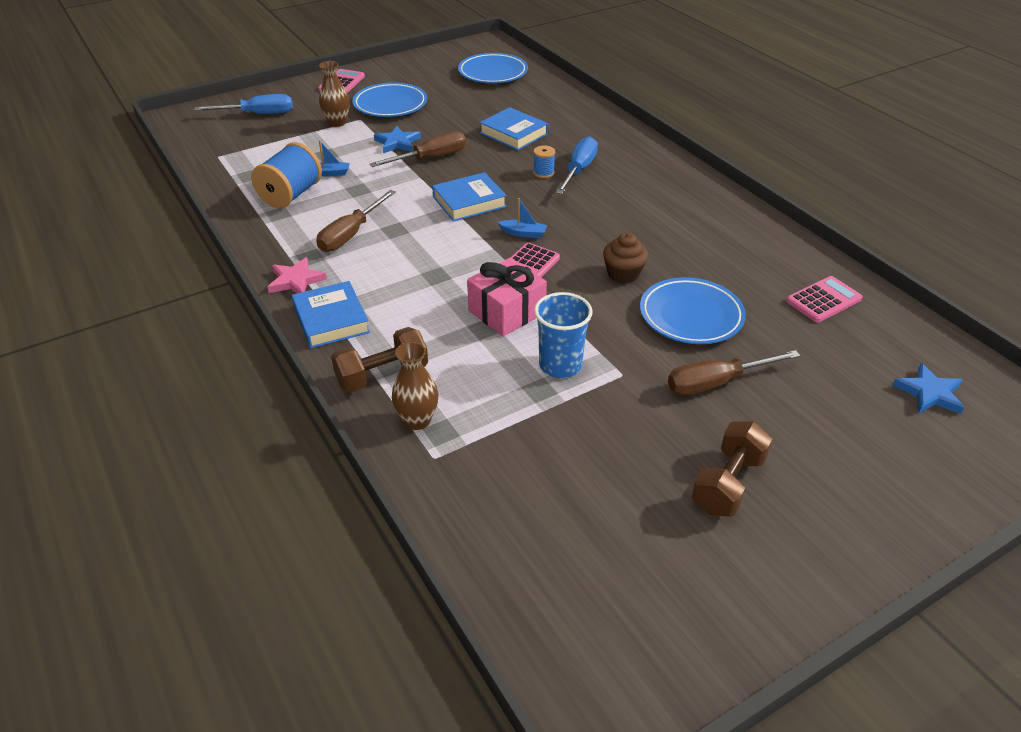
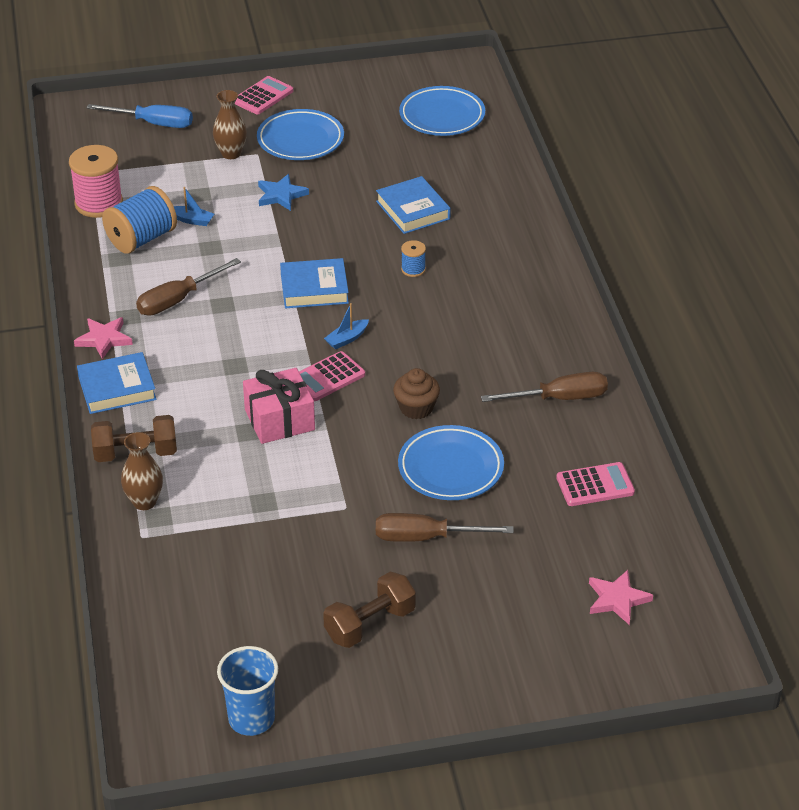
camera: 20 degrees right, 0 degrees up
(237, 176) = (99, 203): none -> pink spool
(331, 320) = (117, 388): blue book -> blue book turned 75 degrees clockwise
(430, 158) = (305, 223): brown screwdriver -> brown screwdriver (559, 398)
(523, 233) = (347, 339): blue boat -> blue boat turned 105 degrees clockwise
(560, 365) = (296, 484): blue cup -> blue cup (251, 719)
(578, 170) = (453, 275): blue screwdriver -> none
(929, 393) = (617, 599): blue star -> pink star

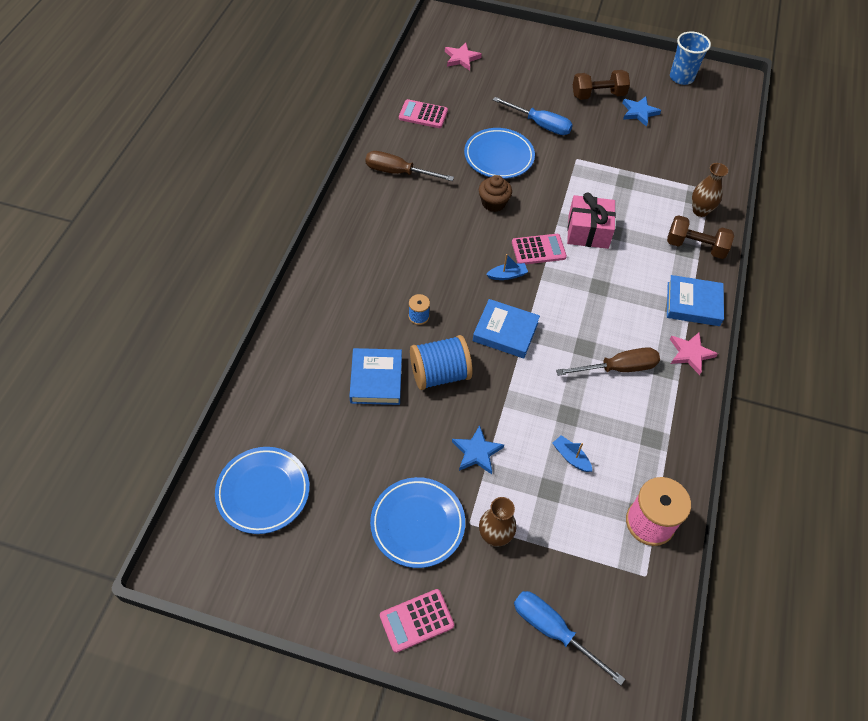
camera: 155 degrees left, 15 degrees up
(141, 239) = (624, 454): blue spool -> blue spool (440, 374)
(292, 620) = (639, 112): none -> blue star
(426, 538) = (540, 124): brown screwdriver -> blue screwdriver

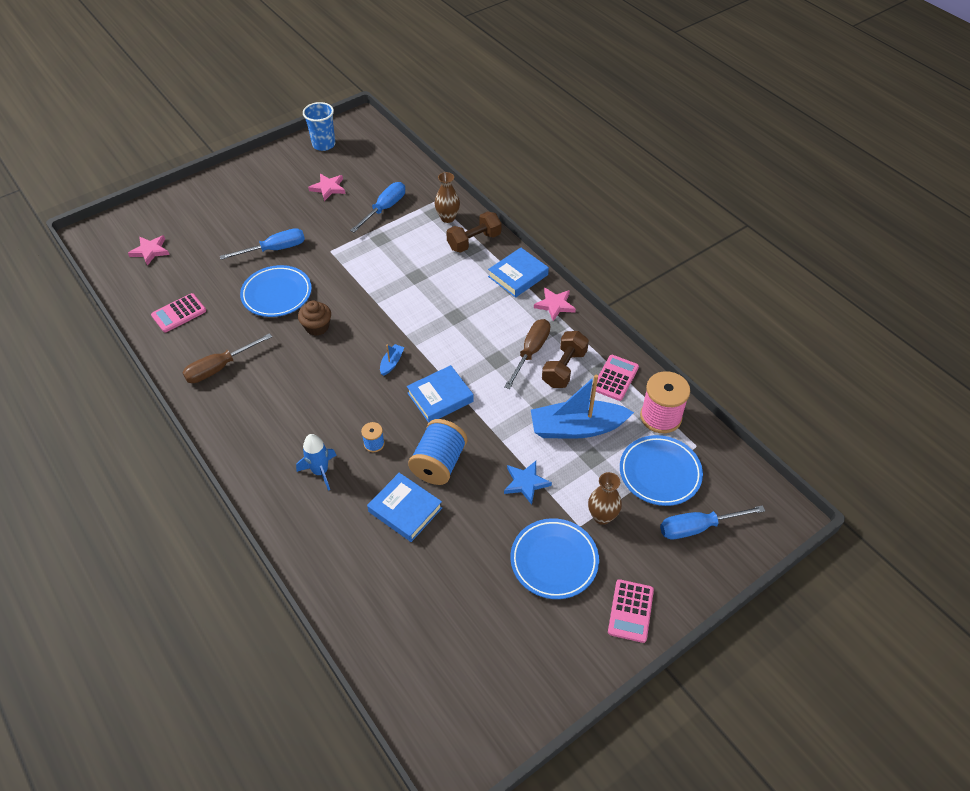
camera: 50 degrees left, 5 degrees down
(263, 492) = (439, 657): blue plate -> blue plate (660, 473)
(363, 299) = (320, 471): none -> blue rocket
(538, 250) = (388, 329): pink calculator -> pink calculator (615, 378)
(571, 457) = (577, 428): blue boat -> blue boat, size x2.39
(588, 231) = (402, 289): pink gift -> none
(598, 95) = (286, 198): brown dumbbell -> brown dumbbell (564, 368)
(639, 112) = (328, 188): blue star -> pink star
(660, 162) = (384, 209): none -> blue screwdriver

